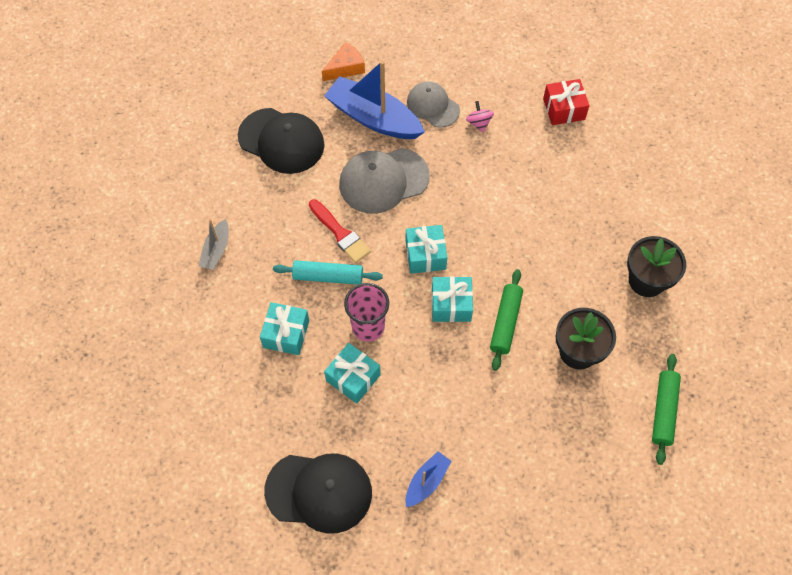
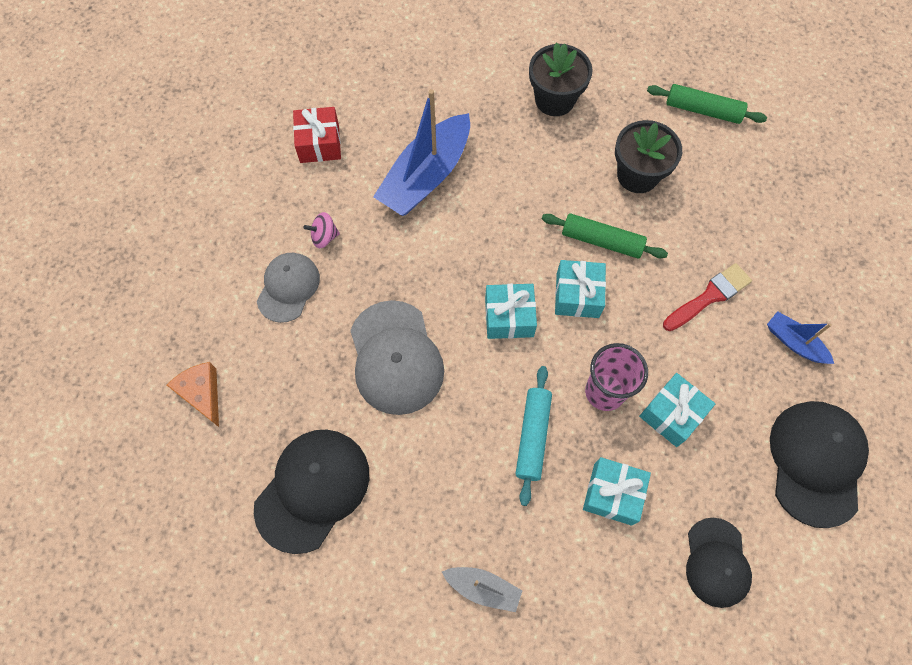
camera: 85 degrees left, 5 degrees up
(236, 409) = (716, 562): none -> black cap
(340, 233) = (470, 417): red brush -> red brush (709, 296)
(373, 118) = (295, 362): blue boat -> blue boat (426, 176)
(433, 106) = (288, 287): grey cap -> grey cap turned 150 degrees clockwise

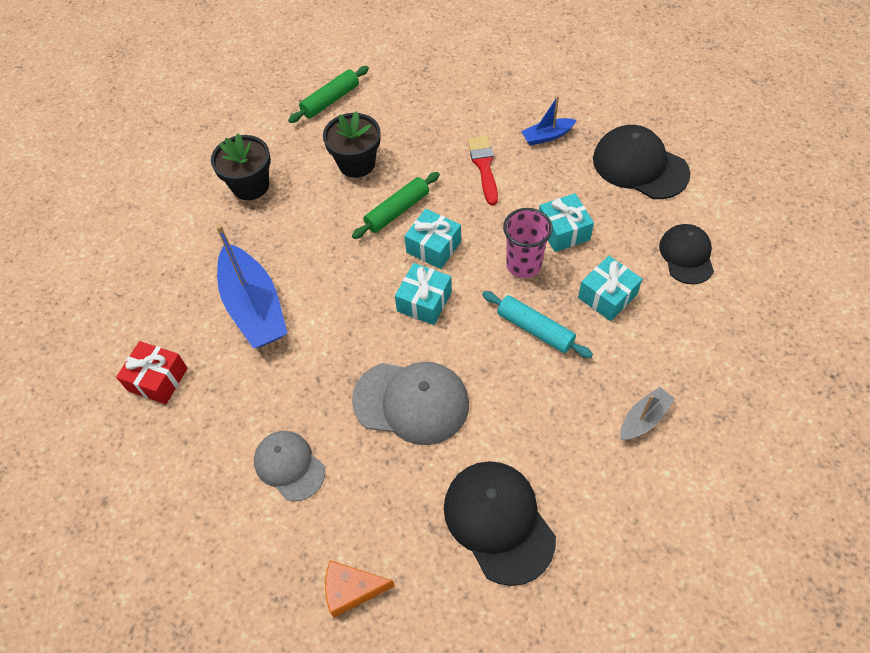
camera: 60 degrees left, 10 degrees down
(324, 237) = (258, 414): pink spinning top -> none
(716, 562) = (686, 255): black cap -> black cap turned 120 degrees counterclockwise

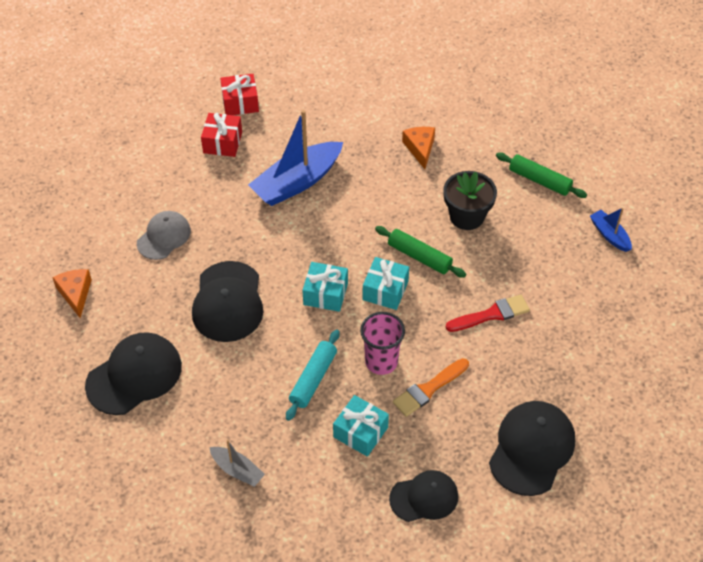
camera: 75 degrees right, 5 degrees down
(99, 351) = (240, 102): none -> red gift
(250, 186) = (420, 148): black flower pot -> orange cheese
(411, 402) = (228, 302): grey cap -> black cap
(547, 136) = (548, 362): blue boat -> blue boat (609, 235)
(563, 231) = (428, 389): turquoise gift -> orange brush

